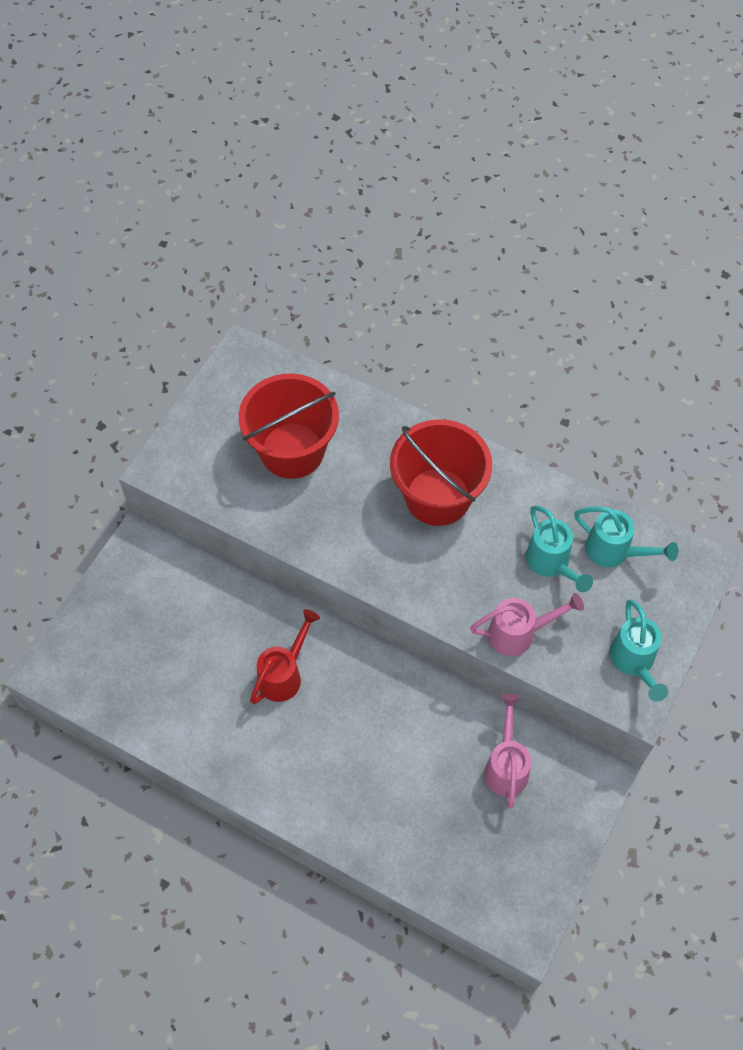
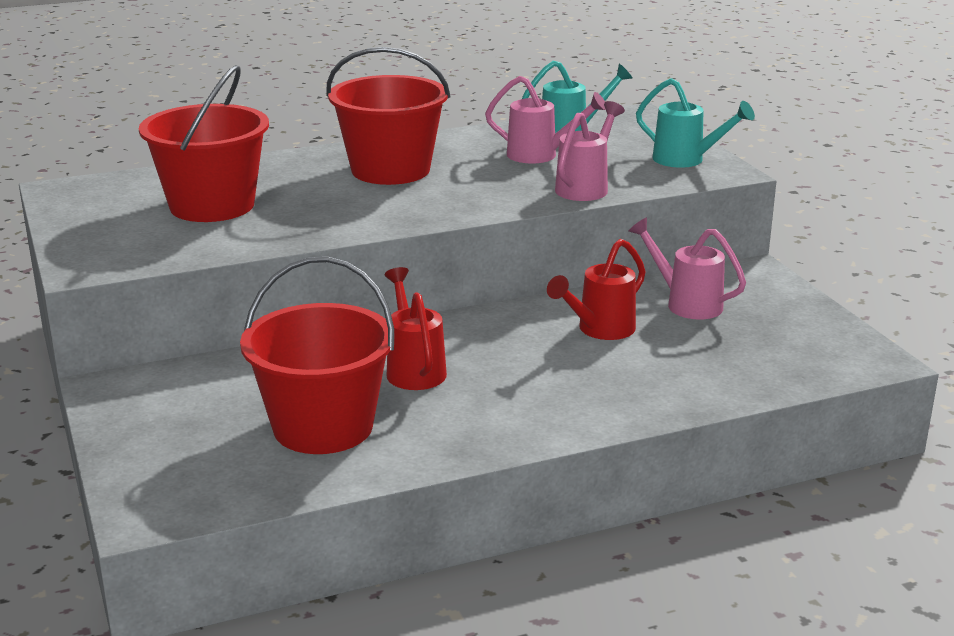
camera: 50 degrees left, 35 degrees down
(186, 681) = (323, 427): none -> red bucket
(421, 739) = (599, 330): none -> red watering can
(551, 564) = (541, 155): turquoise watering can -> pink watering can

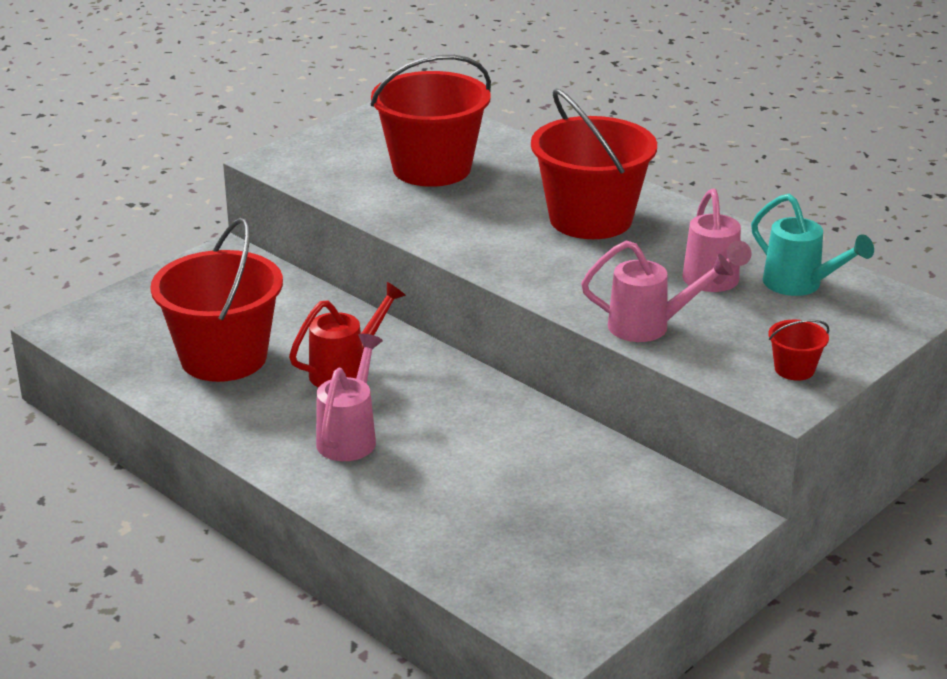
camera: 65 degrees right, 5 degrees up
(599, 330) = (495, 448): red watering can -> none
(686, 160) = (794, 369): turquoise watering can -> red bucket
(686, 303) = (600, 486): pink watering can -> pink watering can (350, 436)

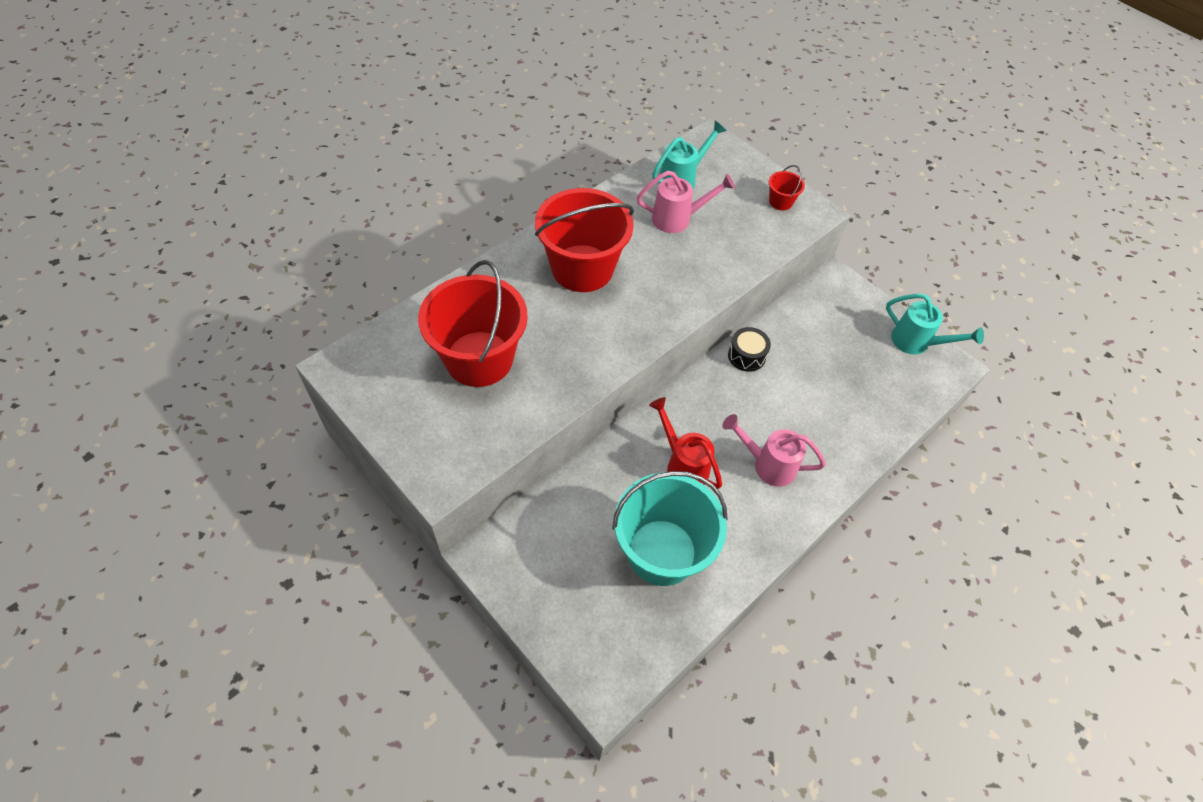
camera: 90 degrees left, 25 degrees up
(223, 358) = (662, 552): red bucket -> turquoise bucket
(537, 423) = (746, 356): none -> black drum
(607, 600) = (917, 343): none -> turquoise watering can
(649, 326) = (734, 258): pink watering can -> none

